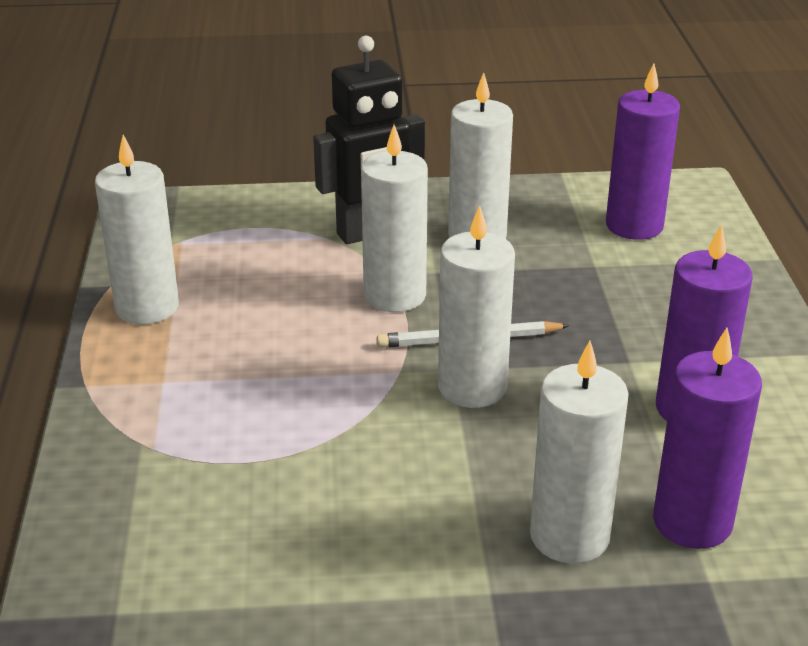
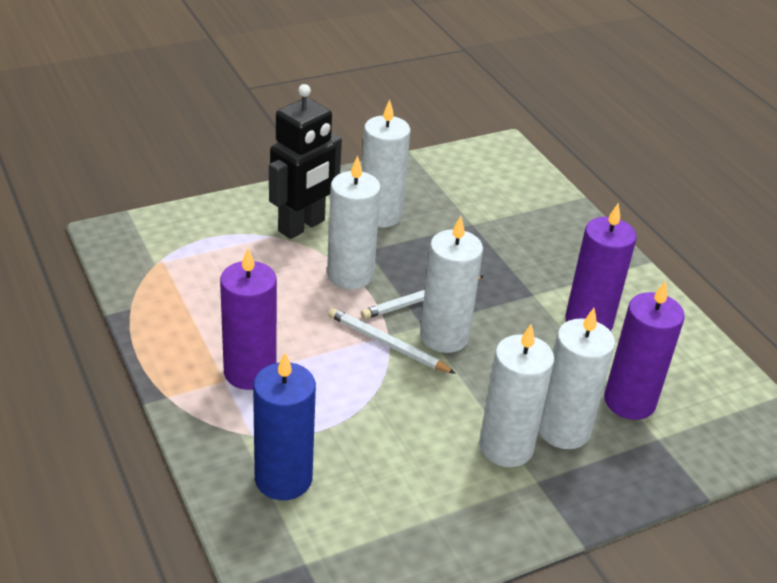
camera: 25 degrees left, 5 degrees up
(147, 307) = (172, 322): white candle -> white candle (506, 447)
(156, 507) = (283, 478): none -> blue candle
(391, 381) = (388, 344): none -> white pencil
(634, 225) = (482, 187): purple candle -> purple candle (250, 372)

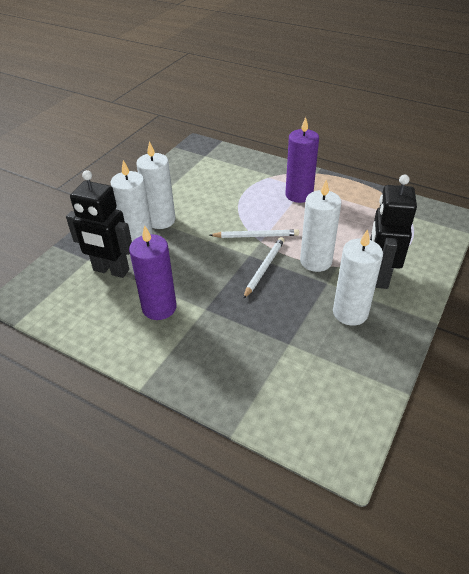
camera: 150 degrees right, 5 degrees up
(283, 478) = (239, 170): blue candle -> none
(444, 336) = (232, 254): white candle -> none
(629, 401) = (111, 270): purple candle -> black robot

